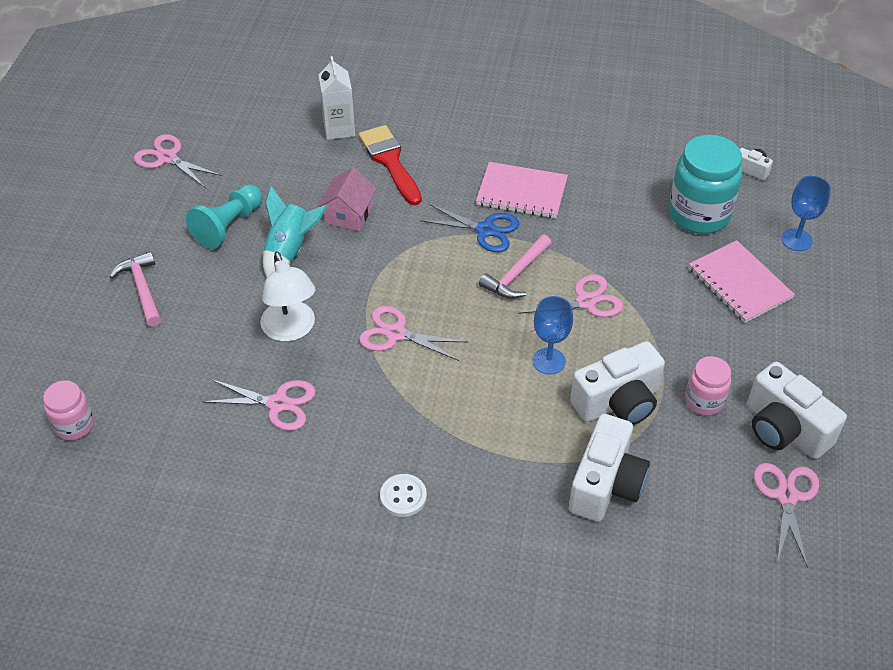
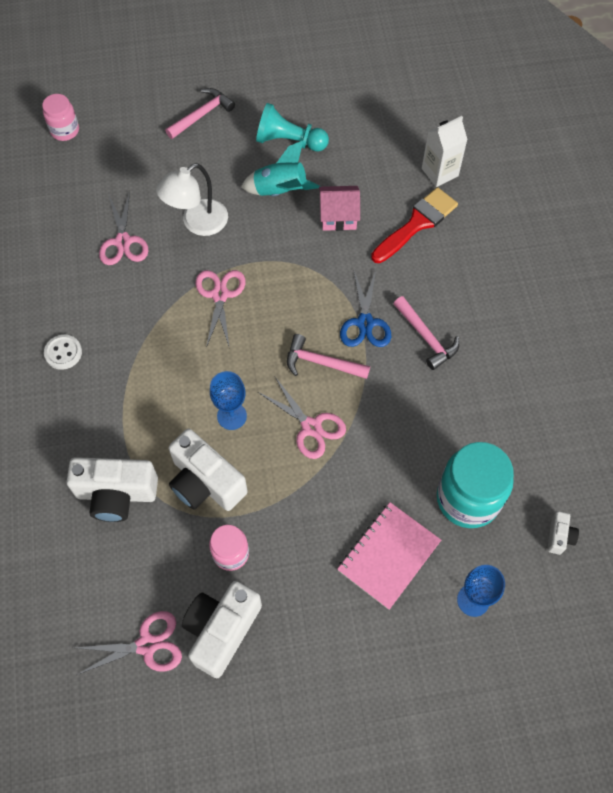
camera: 70 degrees right, 15 degrees up
(167, 158) = (346, 72): pink scissors -> none
(521, 192) = (426, 337): pink notebook -> pink hammer

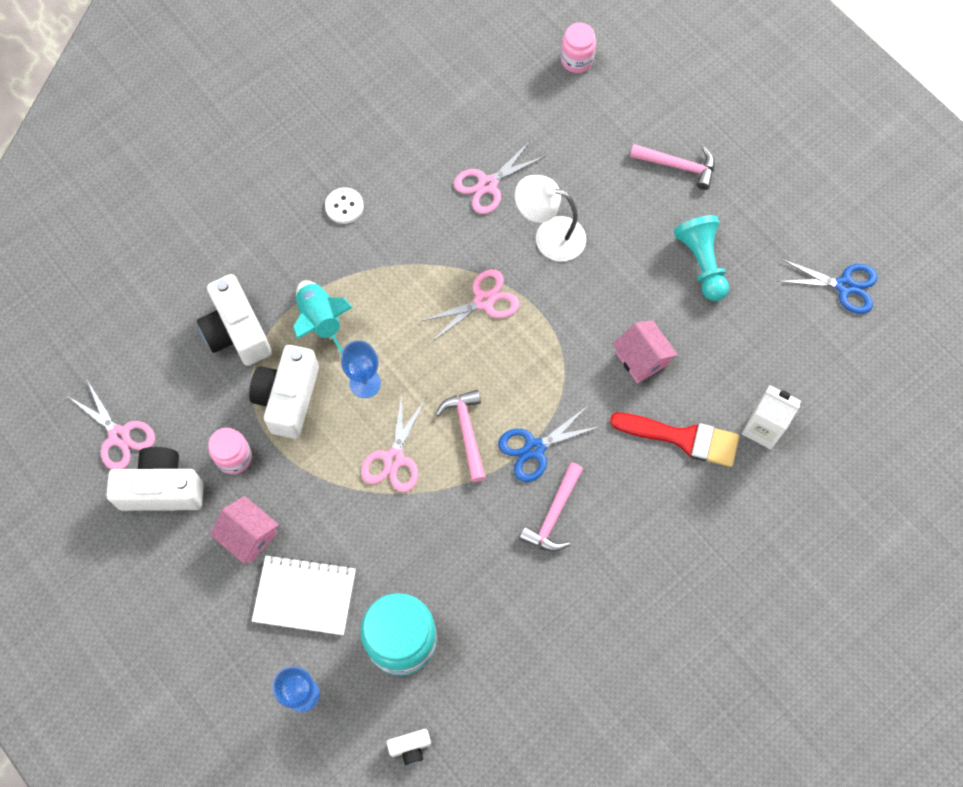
camera: 60 degrees right, 5 degrees up
(280, 191) = (635, 288): turquoise rocket -> turquoise rocket (321, 321)
(309, 576) = (249, 535): none -> pink house
(365, 71) = (844, 286): none -> blue scissors
(388, 556) = (305, 595): pink notebook -> white notebook

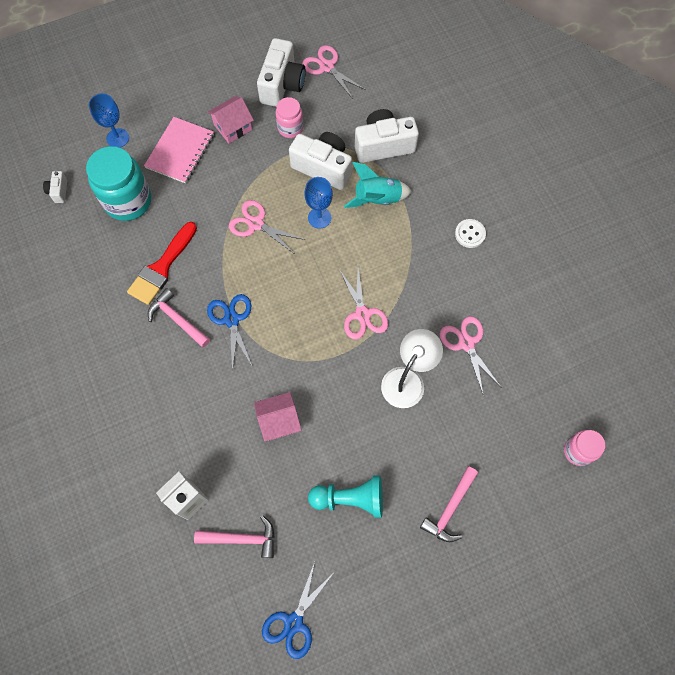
camera: 105 degrees right, 0 degrees up
(119, 436) = (327, 67): pink scissors -> pink scissors turned 75 degrees clockwise
(305, 595) = (180, 151): white notebook -> pink notebook
(466, 431) = (260, 276): pink hammer -> pink hammer (242, 538)
(683, 438) = (202, 432): red brush -> red brush (162, 267)

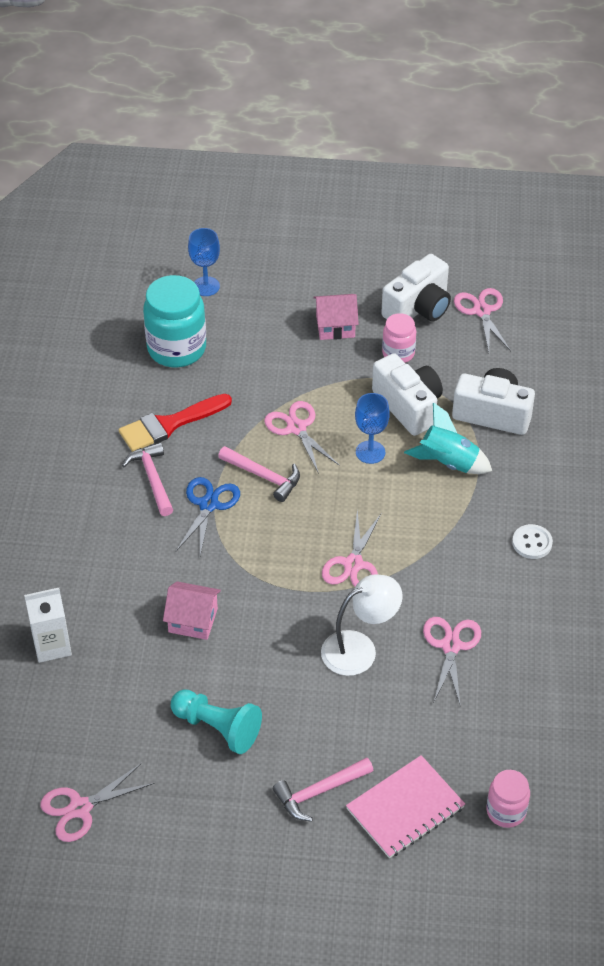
camera: 30 degrees right, 20 degrees down
(59, 191) = (113, 310): white camera -> none
(180, 151) = (263, 326): pink notebook -> pink notebook (405, 808)
(242, 538) = (81, 706): pink hammer -> pink hammer (264, 476)
(293, 622) = (80, 808): blue scissors -> pink scissors

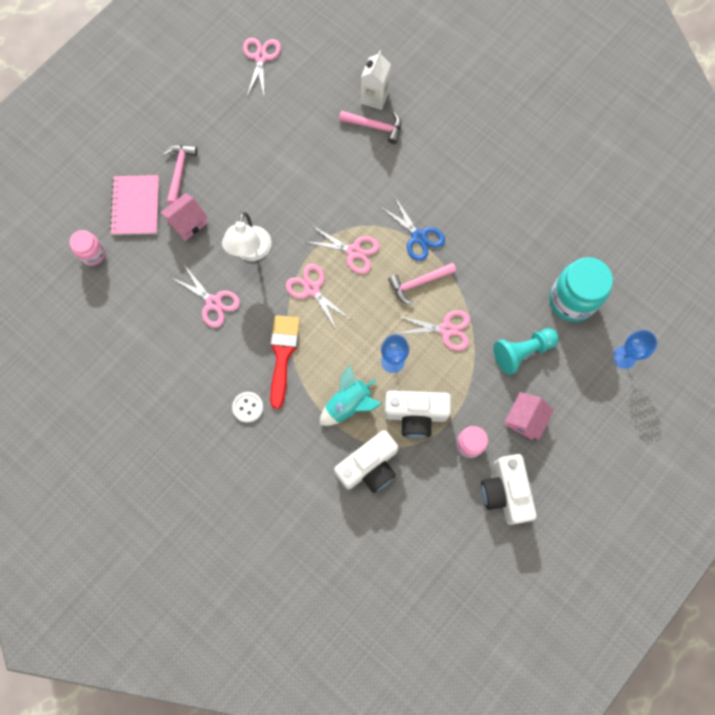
camera: 125 degrees right, 25 degrees up
(152, 478) = (463, 218): pink hammer -> pink hammer (375, 126)
(169, 424) = (503, 254): red brush -> red brush (282, 355)
(193, 620) = (338, 177): pink house -> pink house (187, 222)
(217, 728) = (257, 147): turquoise pawn -> turquoise pawn (522, 352)
(482, 311) = (471, 537): pink scissors -> pink scissors (353, 251)

